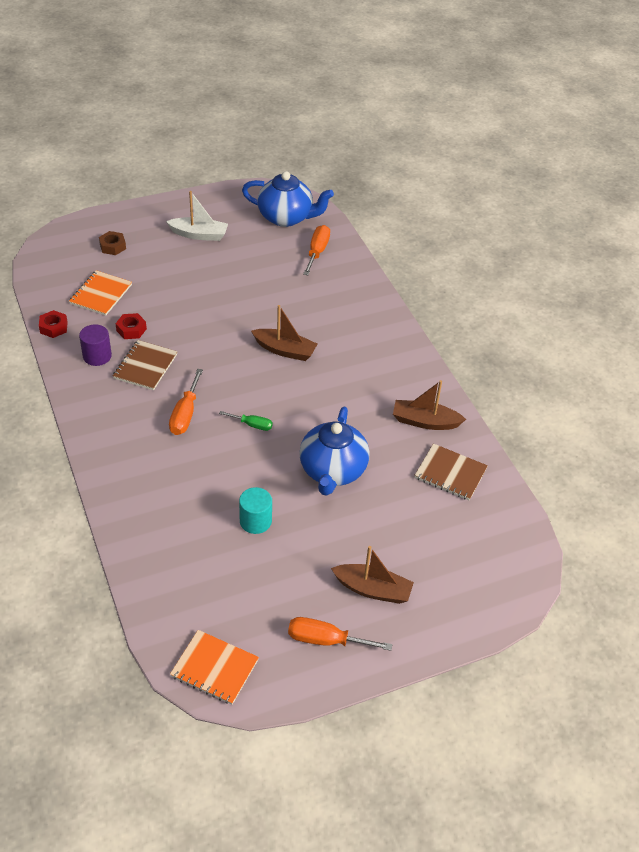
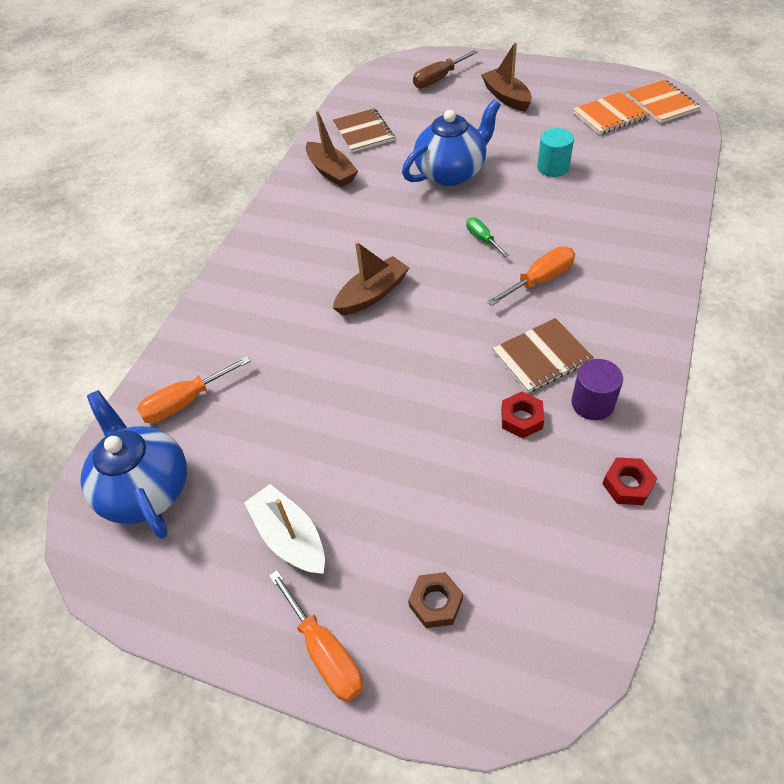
camera: 130 degrees left, 5 degrees up
(101, 294) = (522, 507): orange notebook -> orange notebook (609, 115)
(284, 350) = (372, 294): brown boat -> brown boat turned 75 degrees clockwise
(326, 640) = (568, 87): orange screwdriver -> orange screwdriver (325, 652)
(463, 579) = (438, 79): none -> brown screwdriver

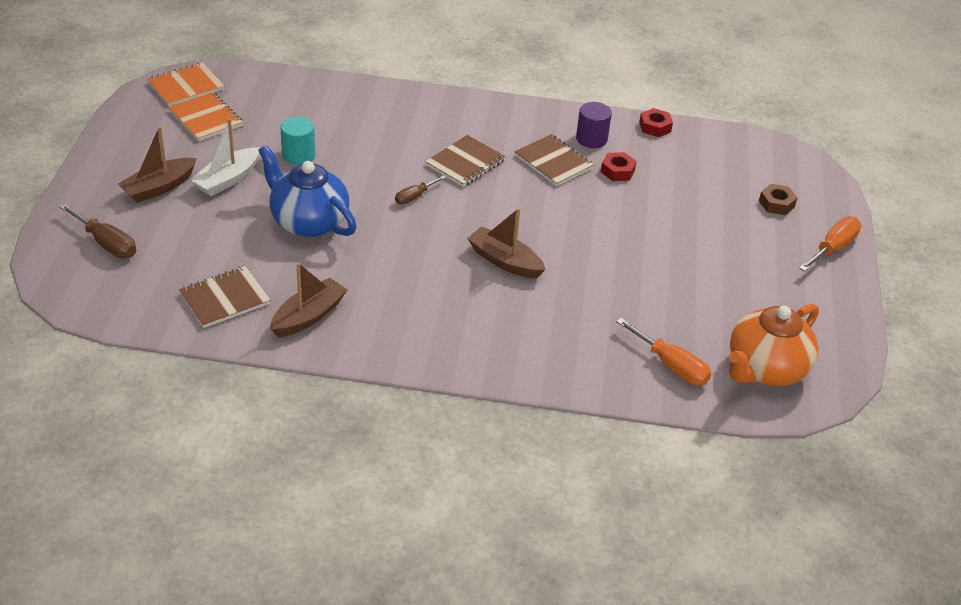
camera: 110 degrees left, 10 degrees down
(146, 489) = (765, 369): blue teapot -> orange teapot
(290, 537) = (765, 276): white boat -> white boat (227, 179)
(482, 238) = (414, 197): green screwdriver -> brown screwdriver
(540, 280) = (465, 163): orange screwdriver -> brown notebook

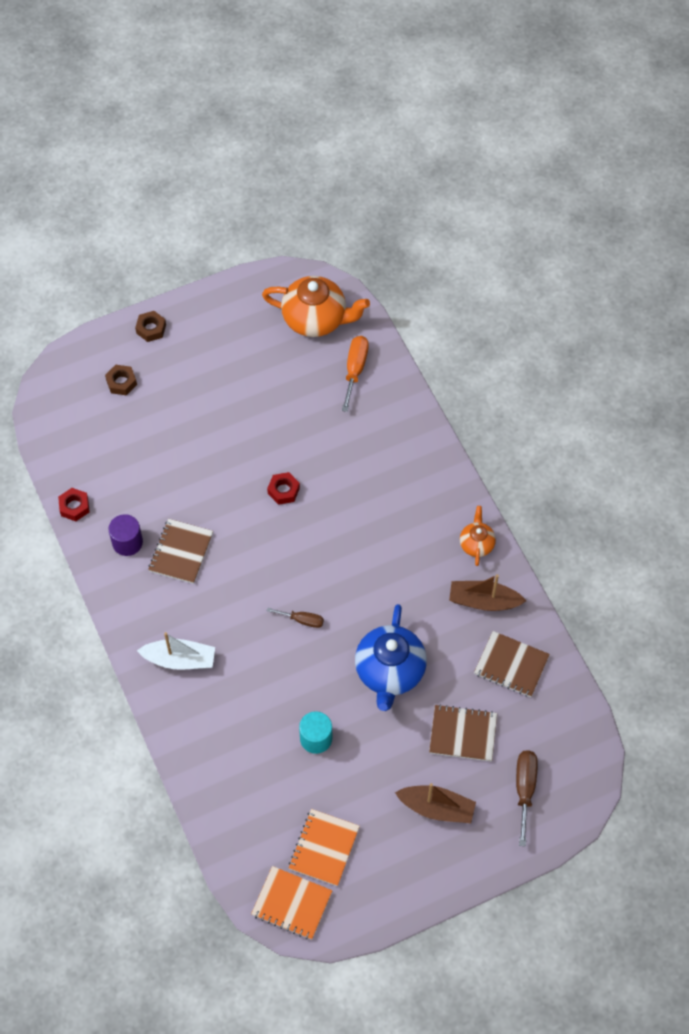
camera: 120 degrees left, 20 degrees up
(227, 179) = (387, 766): white boat -> white boat (179, 659)
(374, 345) = (476, 544): none -> orange teapot
(465, 163) = (231, 612): brown notebook -> brown notebook (463, 734)
(505, 261) = (328, 517): brown boat -> none
(617, 171) = (159, 502): red nut -> red nut (283, 491)
(833, 248) = (151, 329): orange screwdriver -> brown nut

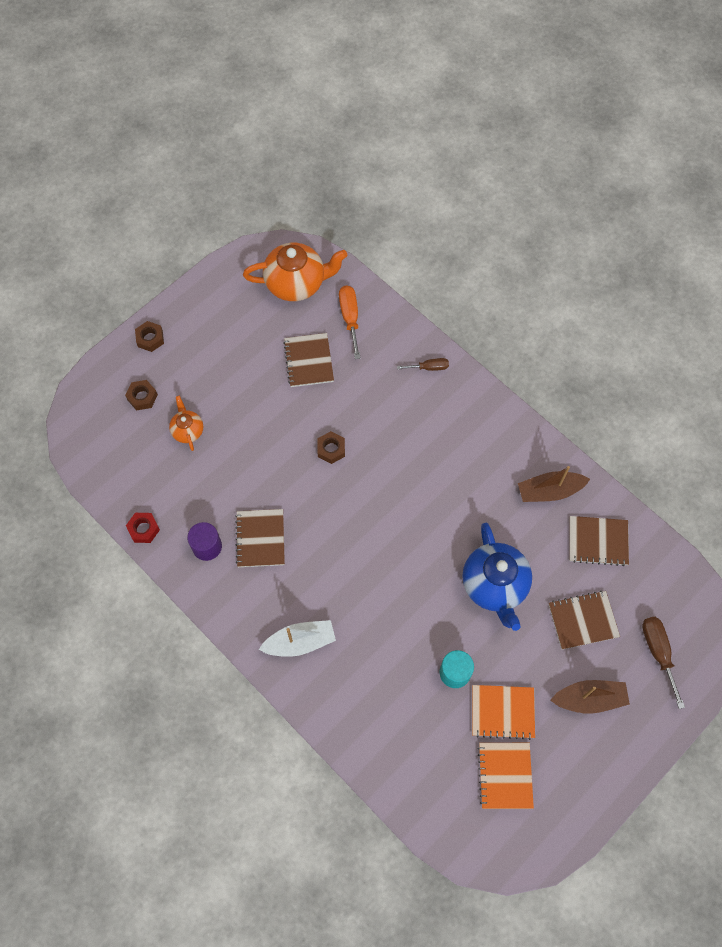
camera: 20 degrees left, 5 degrees up
(283, 491) = (331, 449): red nut -> brown nut
(292, 903) = (498, 841): orange notebook -> orange notebook (502, 712)
(296, 399) = (309, 361): none -> brown notebook
(302, 620) = (397, 565): brown screwdriver -> brown screwdriver (429, 367)
(476, 544) = (521, 441): orange teapot -> orange teapot (188, 430)

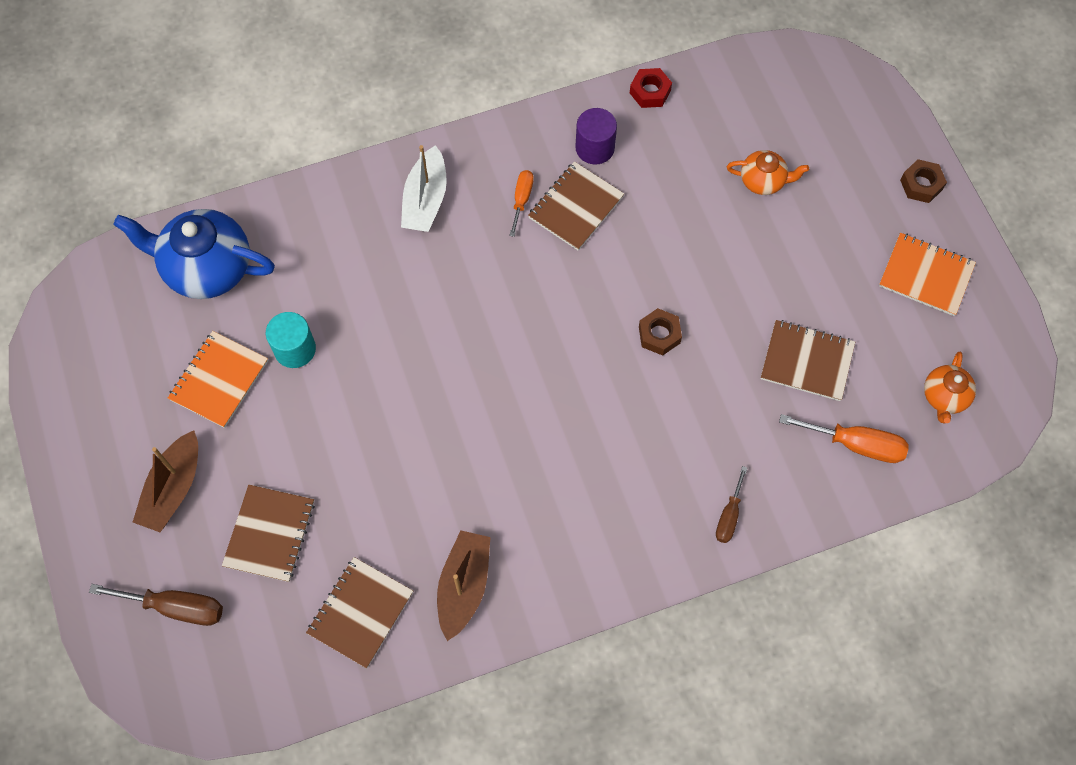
camera: 115 degrees right, 0 degrees up
(142, 397) = (834, 147): brown nut -> none
(260, 539) = (576, 207): brown notebook -> brown notebook turned 75 degrees counterclockwise
(270, 577) = (522, 199): none -> orange screwdriver
(296, 283) = (944, 397): orange teapot -> orange teapot, size x0.52
(494, 585) = (374, 448): blue teapot -> blue teapot (207, 268)
(505, 775) = (149, 348): orange notebook -> orange notebook (926, 275)

